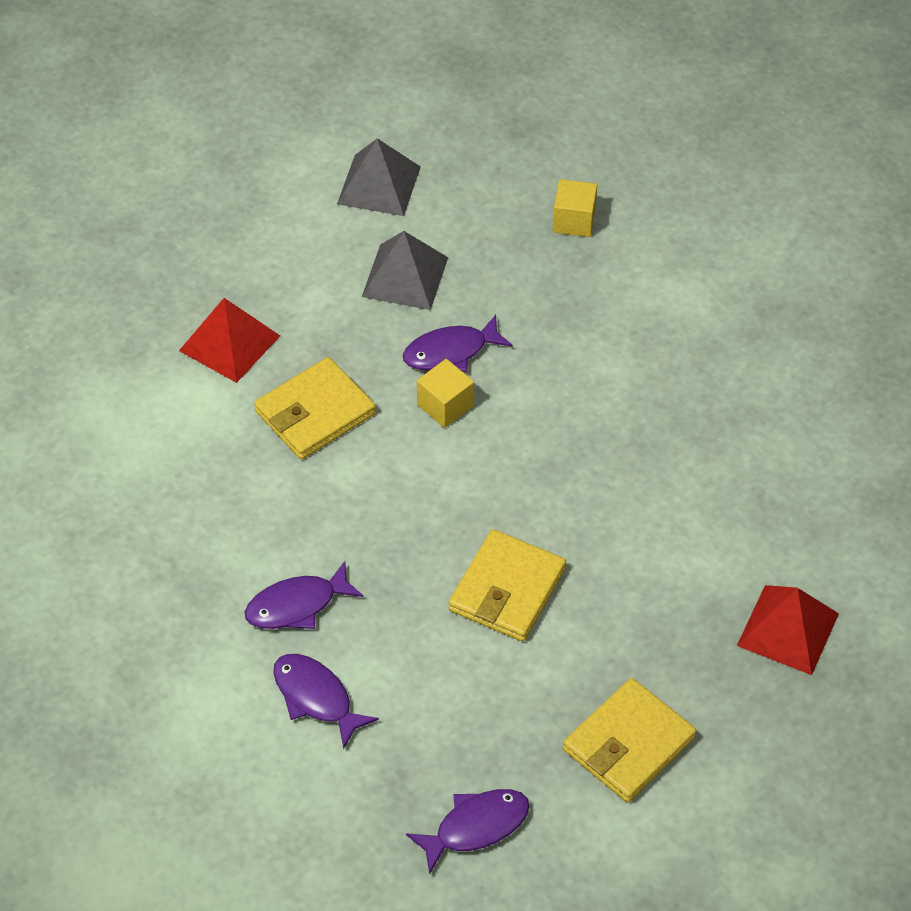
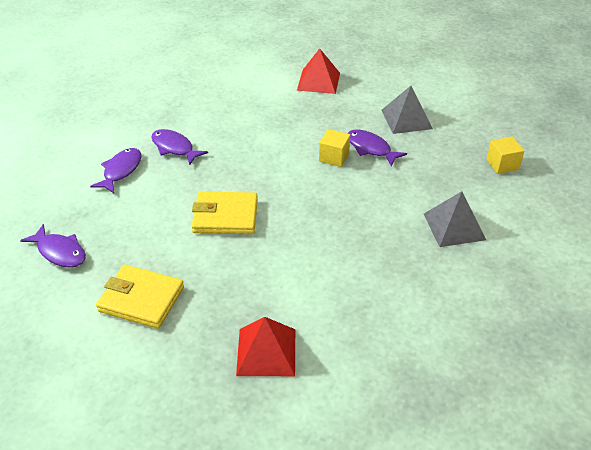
camera: 65 degrees right, 10 degrees down
(315, 412) = (296, 118): yellow wallet -> none
(379, 185) = (457, 93): grey pyramid -> grey pyramid (454, 226)

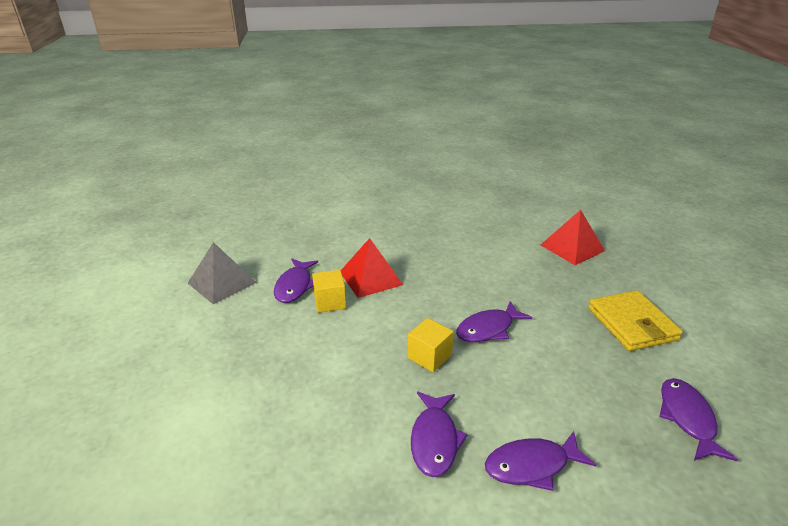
camera: 125 degrees left, 10 degrees down
(225, 216) = (488, 329): yellow wallet -> purple fish
(318, 81) = (168, 379): red pyramid -> red pyramid (370, 278)
(454, 226) = (363, 219): grey pyramid -> none
(502, 164) = (262, 219): yellow cube -> yellow cube (429, 356)

